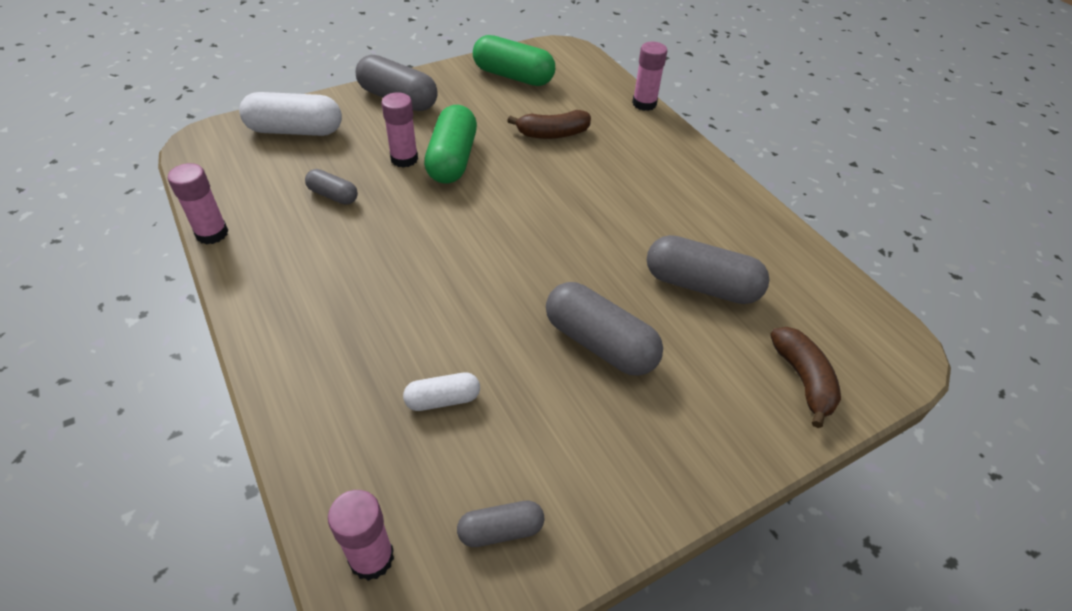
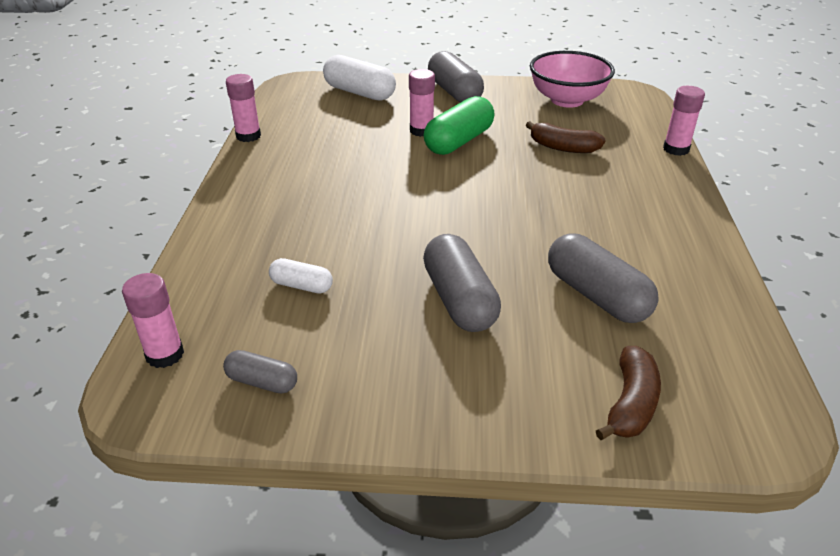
camera: 35 degrees right, 10 degrees down
(333, 195) = (347, 138): grey capsule -> none
(513, 76) = (567, 100): green capsule -> pink bowl

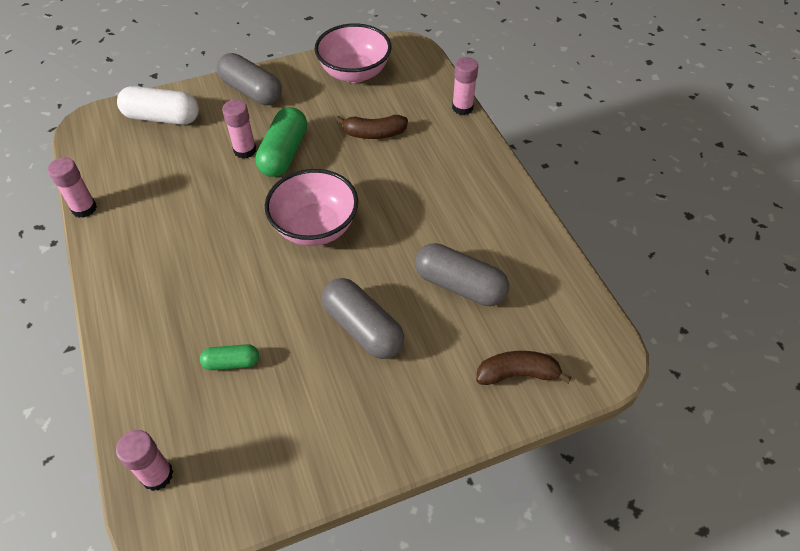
camera: 25 degrees left, 15 degrees up
(262, 382) = (251, 466): grey capsule -> none
(301, 286) = (231, 363): white capsule -> green capsule
(456, 203) = (315, 227): none -> pink bowl
(630, 404) = (517, 374): brown banana -> brown banana turned 90 degrees counterclockwise

